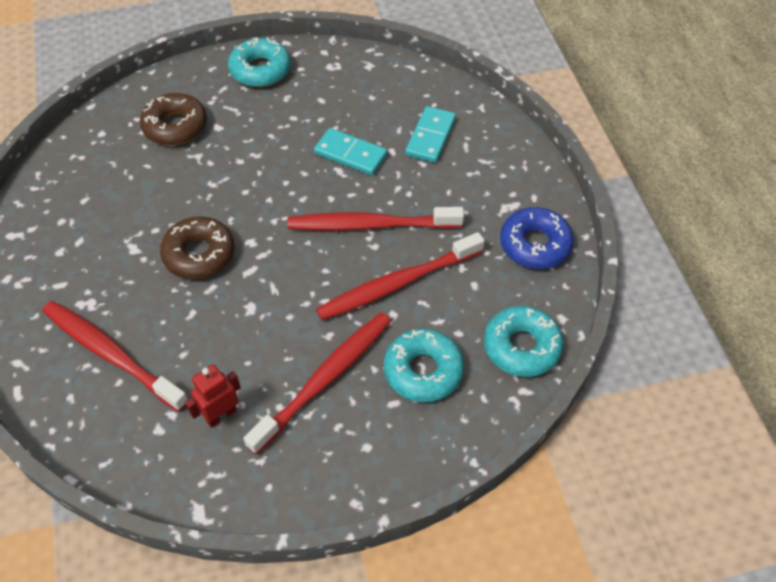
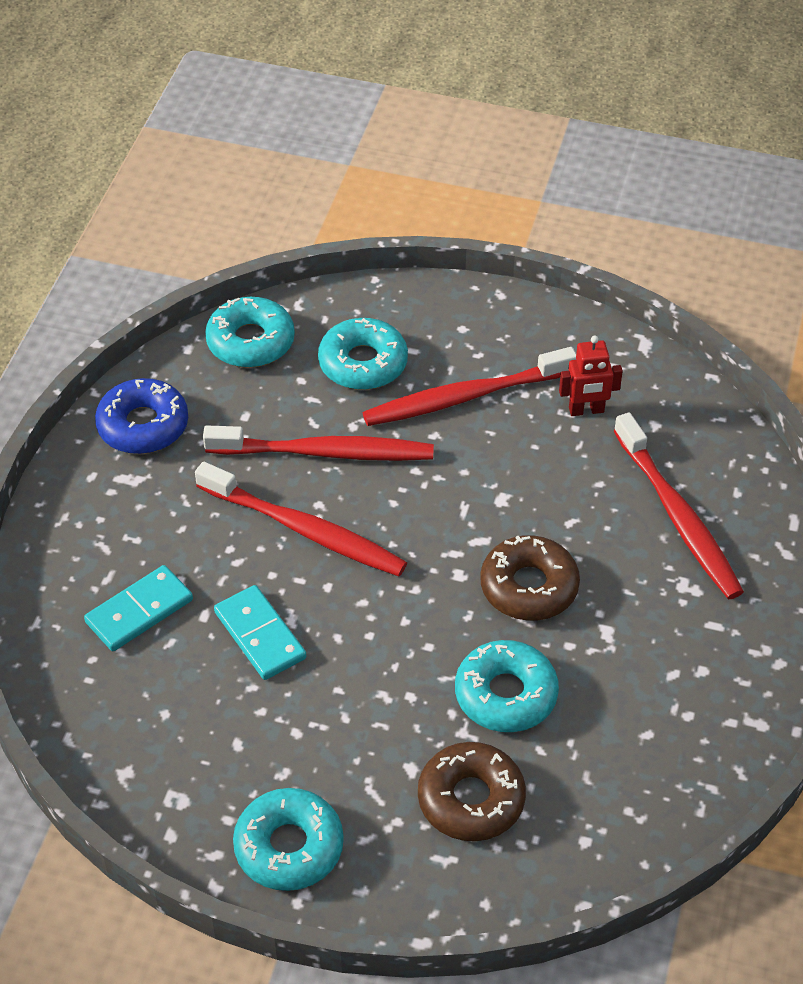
camera: 150 degrees left, 5 degrees down
(182, 185) = (506, 694): none -> turquoise donut

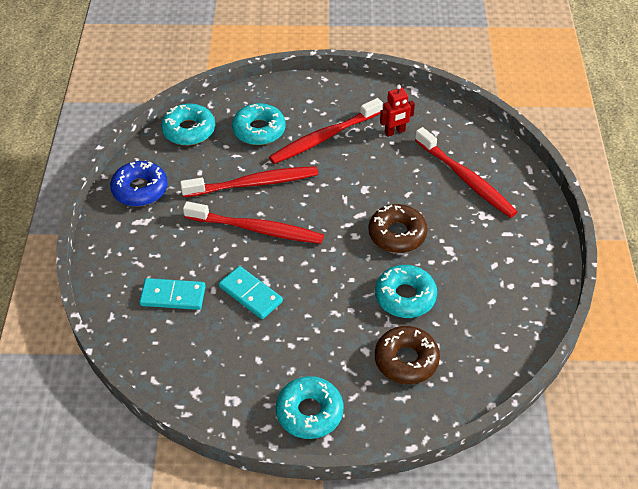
camera: 15 degrees left, 0 degrees up
(139, 611) = (173, 296): turquoise domino -> turquoise domino turned 60 degrees clockwise

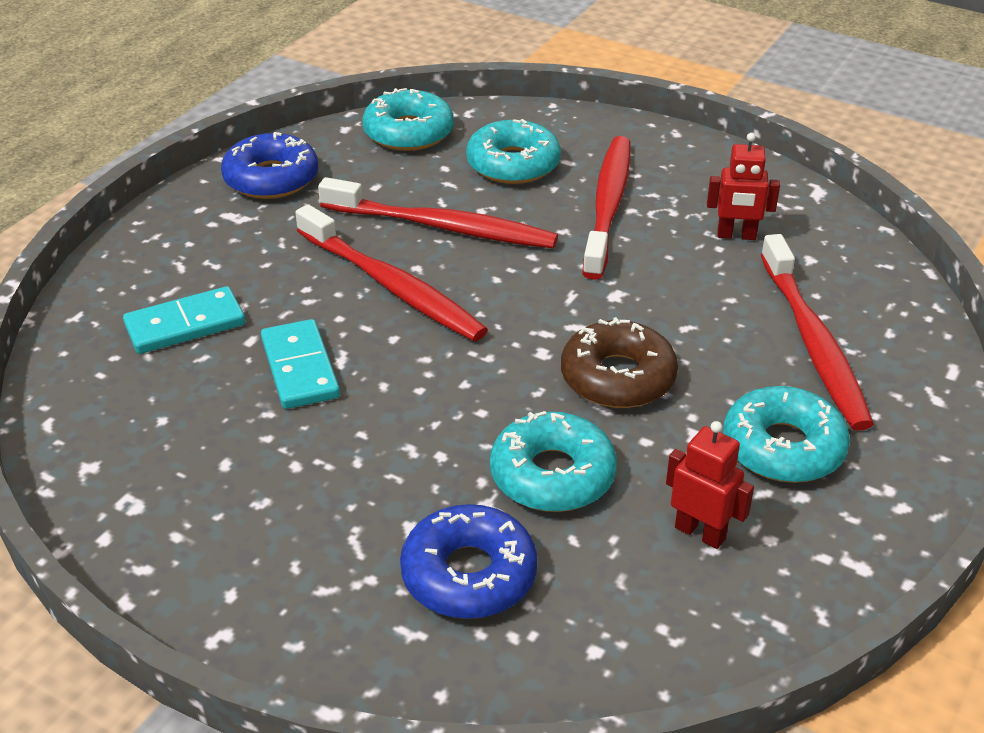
camera: 30 degrees right, 10 degrees down
(173, 296) = (185, 324): turquoise domino -> turquoise domino turned 60 degrees counterclockwise
(309, 412) = (231, 579): turquoise donut -> turquoise donut (783, 447)
(324, 137) = (608, 205): red toothbrush -> red toothbrush turned 105 degrees clockwise
(406, 360) = (469, 574): brown donut -> blue donut
(482, 296) = (700, 533): none -> red robot

